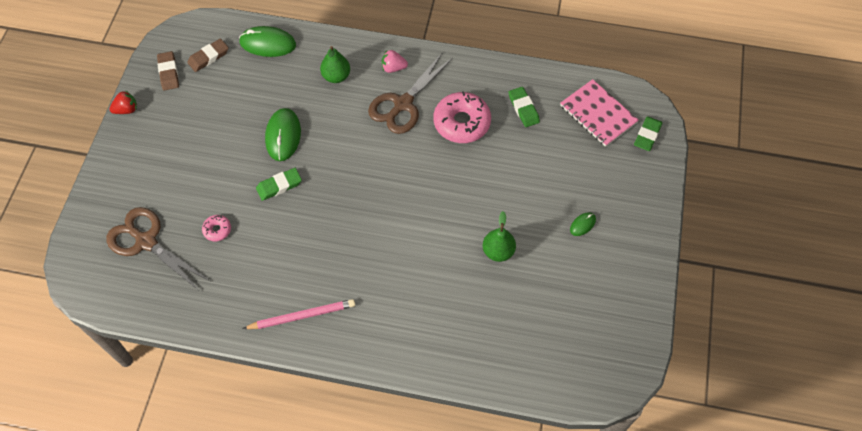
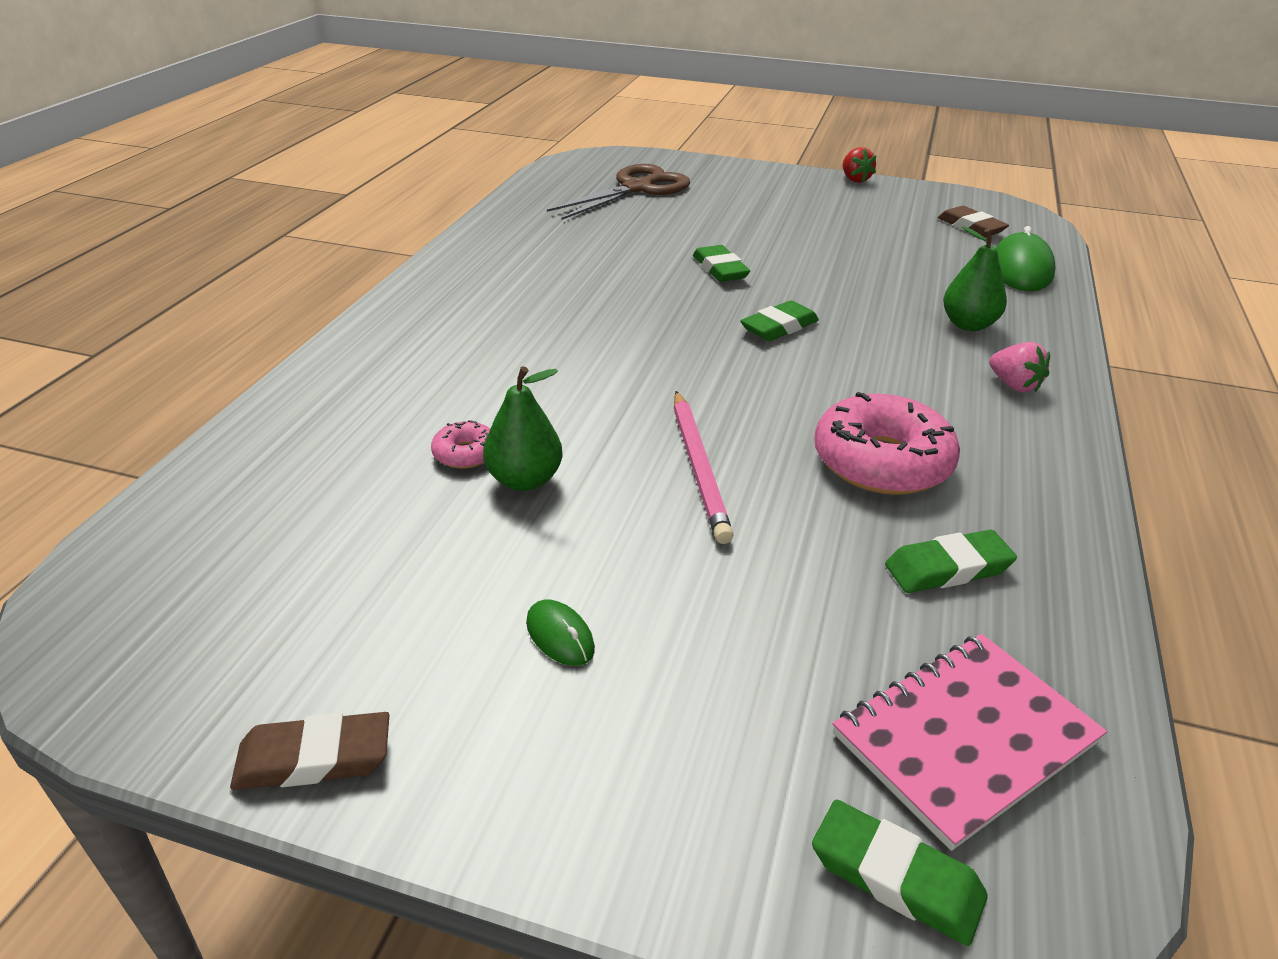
camera: 95 degrees right, 25 degrees down
(168, 73) = (929, 202): brown eraser -> brown eraser (314, 758)
(217, 230) = (645, 227): pink donut -> pink donut (465, 454)
(283, 136) = (821, 275): green mouse -> none
(302, 316) = (475, 277): pink pencil -> pink pencil (699, 468)
(348, 157) = (779, 327): none -> green eraser
(393, 68) = (1014, 385): pink strawberry -> pink strawberry turned 135 degrees clockwise
(403, 104) = (918, 390): brown scissors -> none

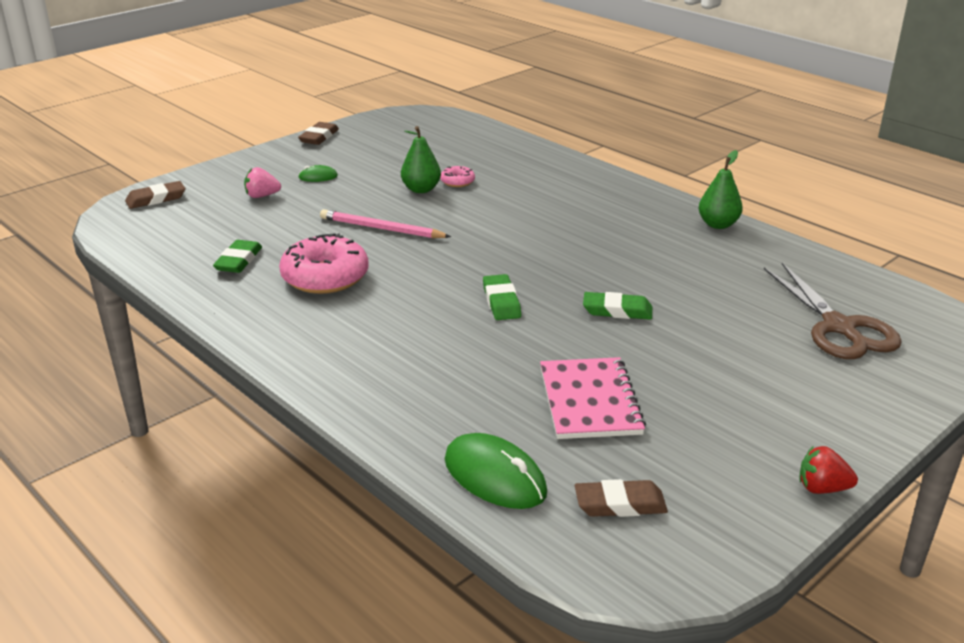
camera: 120 degrees right, 5 degrees down
(896, 877) = (156, 199): green eraser -> brown eraser
(965, 738) = (171, 228): pink notebook -> pink notebook (589, 401)
(968, 325) = (428, 384): green pear -> green pear (718, 224)
(1014, 385) = (335, 359): pink strawberry -> pink strawberry (262, 196)

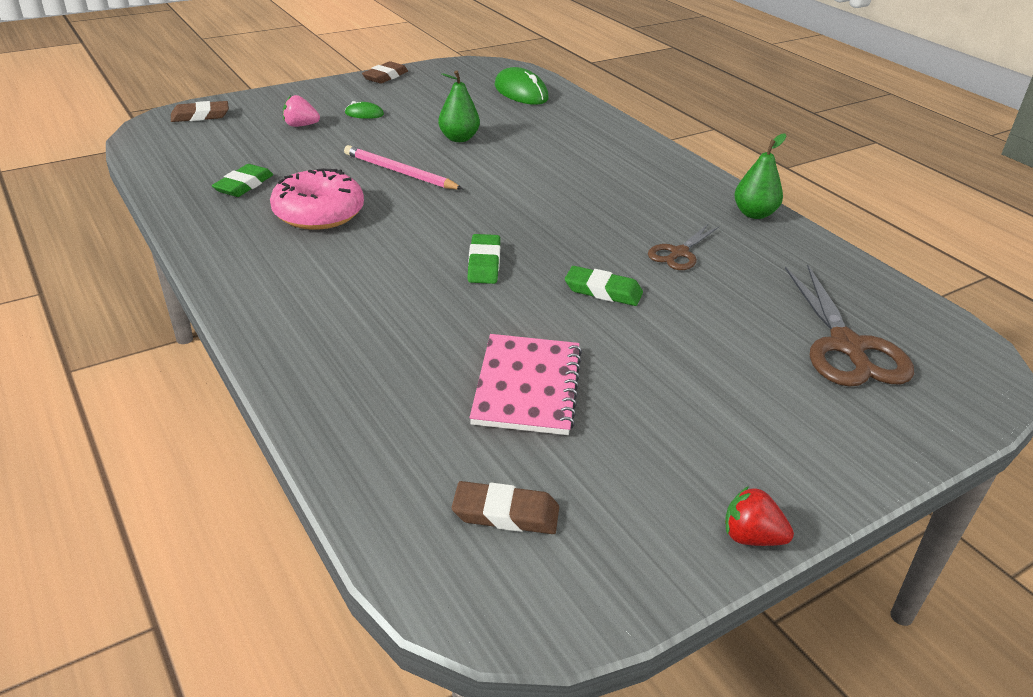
camera: 10 degrees right, 5 degrees up
(457, 182) = (499, 135): pink donut -> none
(495, 476) = (383, 455): green mouse -> green mouse (521, 92)
(668, 268) = (679, 253): none -> brown scissors

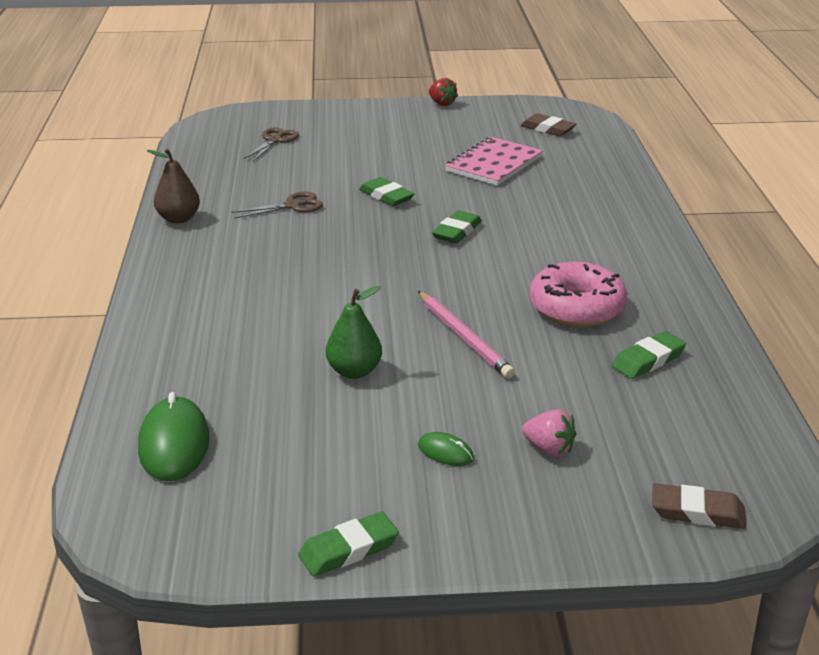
camera: 150 degrees left, 5 degrees down
(385, 76) = (348, 549): brown eraser -> green eraser
(754, 214) = (178, 219): green pear -> brown pear
(847, 347) = (275, 140): brown scissors -> brown scissors, size x0.57

